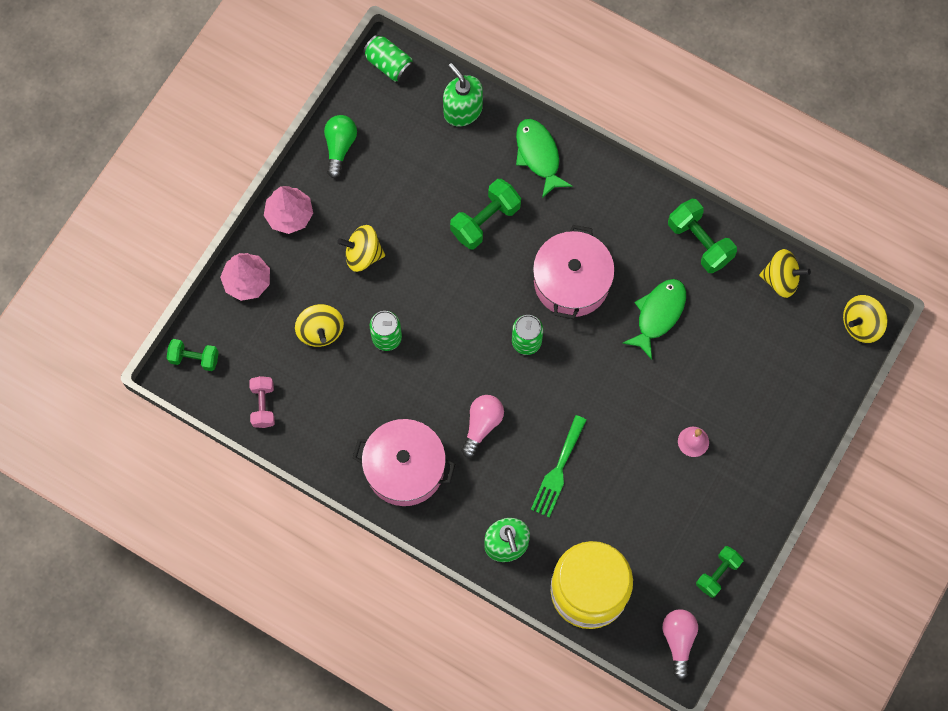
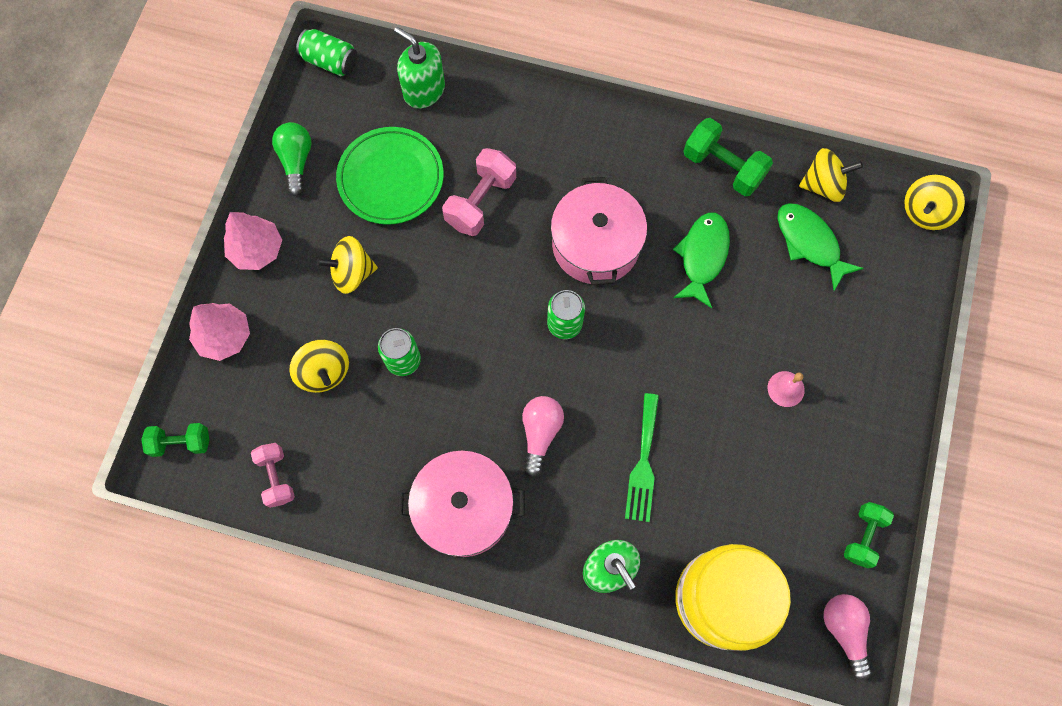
camera: 15 degrees left, 0 degrees up
(415, 182) = (391, 178): none -> green plate
(485, 220) = (481, 201): green dumbbell -> pink dumbbell
(538, 155) = (520, 118): green fish -> green fish (809, 243)

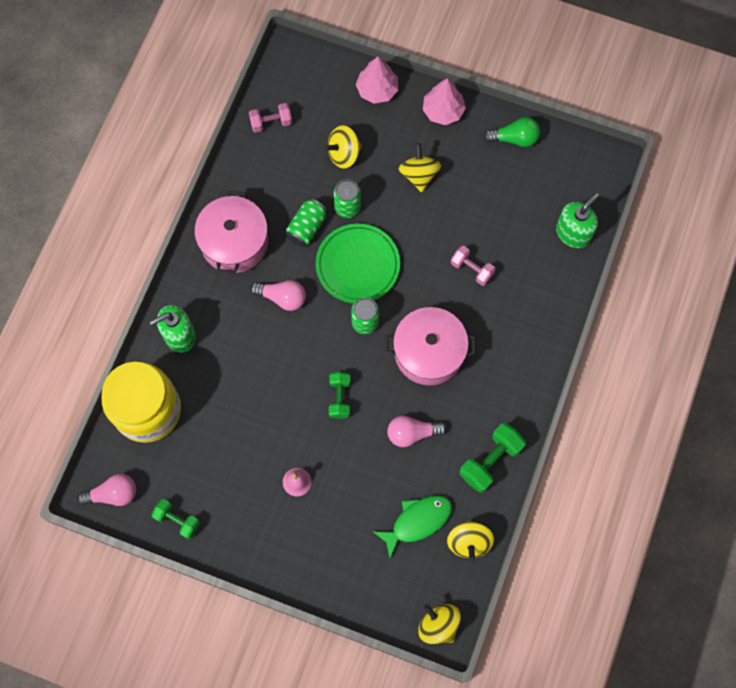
camera: 95 degrees right, 0 degrees up
(181, 443) = (302, 63): green dumbbell -> green dumbbell (339, 398)
(330, 61) = (602, 164): green can -> green can (307, 227)
(391, 178) = (495, 205): green plate -> green plate (357, 265)
(481, 201) = (471, 269): pink dumbbell -> pink dumbbell, size x0.66
(643, 463) = (251, 368): green fork -> none
(702, 256) = (412, 433): green fish -> pink light bulb

